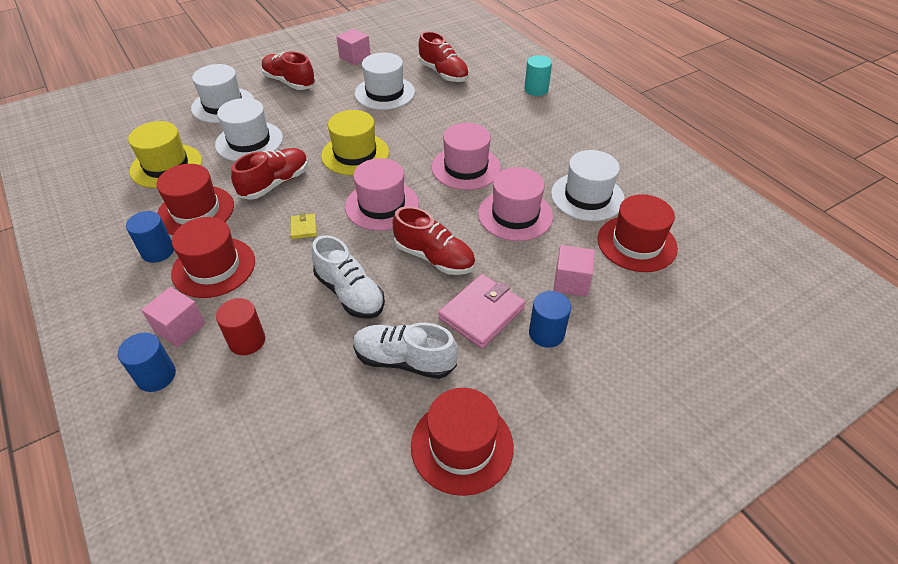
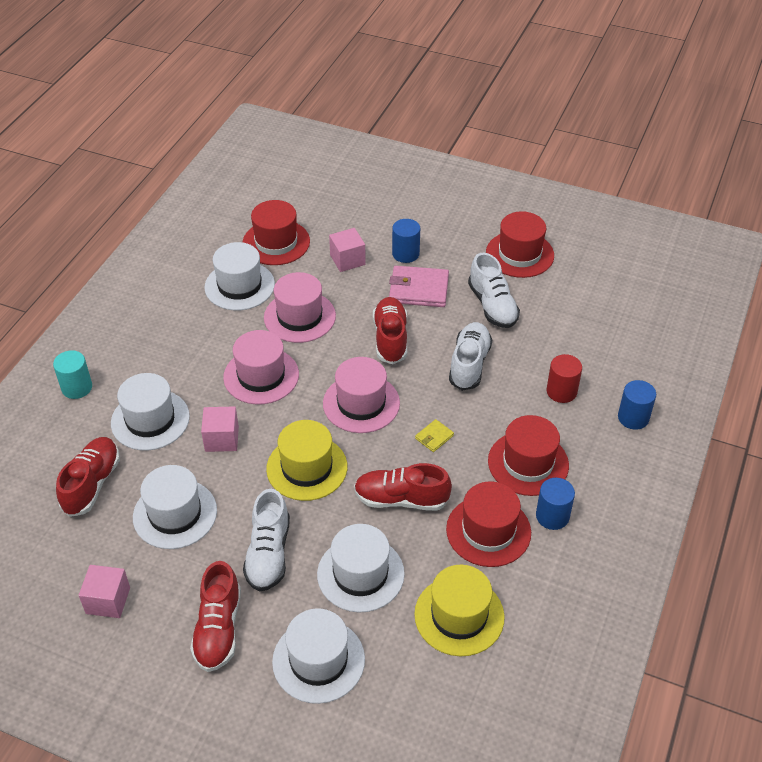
camera: 125 degrees left, 0 degrees up
(180, 327) = (592, 437): pink cube -> pink cube (222, 439)
(311, 114) = (268, 554): none -> white shoe
(474, 107) = (150, 420): none -> white hat

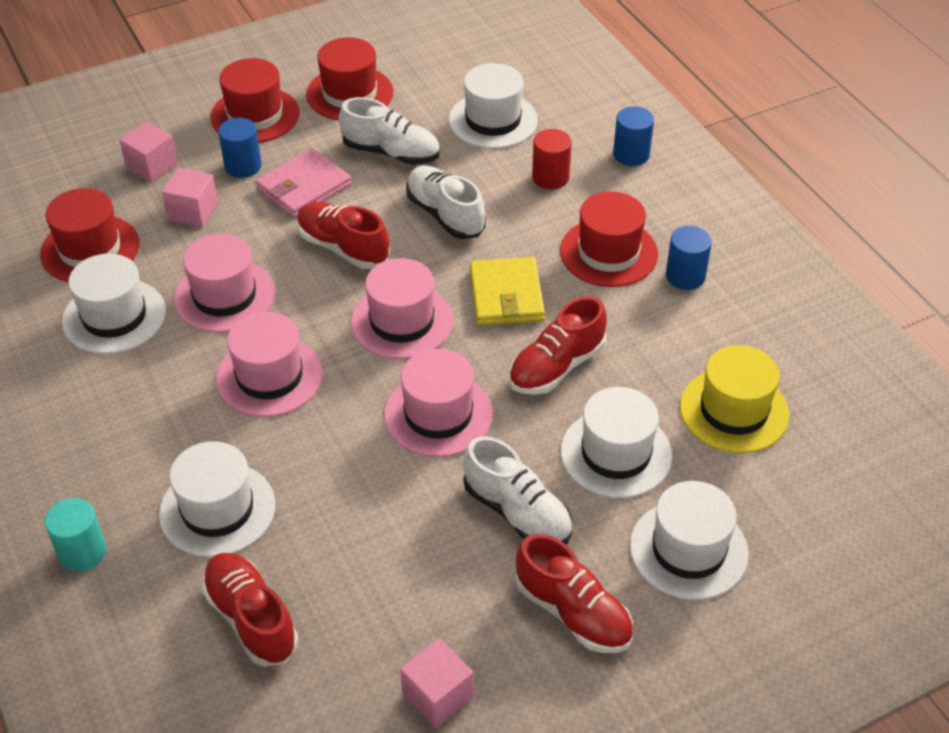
camera: 50 degrees left, 0 degrees up
(175, 514) = (379, 563): white hat -> white hat (493, 120)
(222, 439) = (319, 461): pink cube -> pink cube (152, 166)
(307, 468) = (438, 414): yellow hat -> pink hat
(434, 437) = (506, 295): yellow wallet -> yellow wallet, size x2.05
(488, 531) = (658, 329): red hat -> red hat (255, 115)

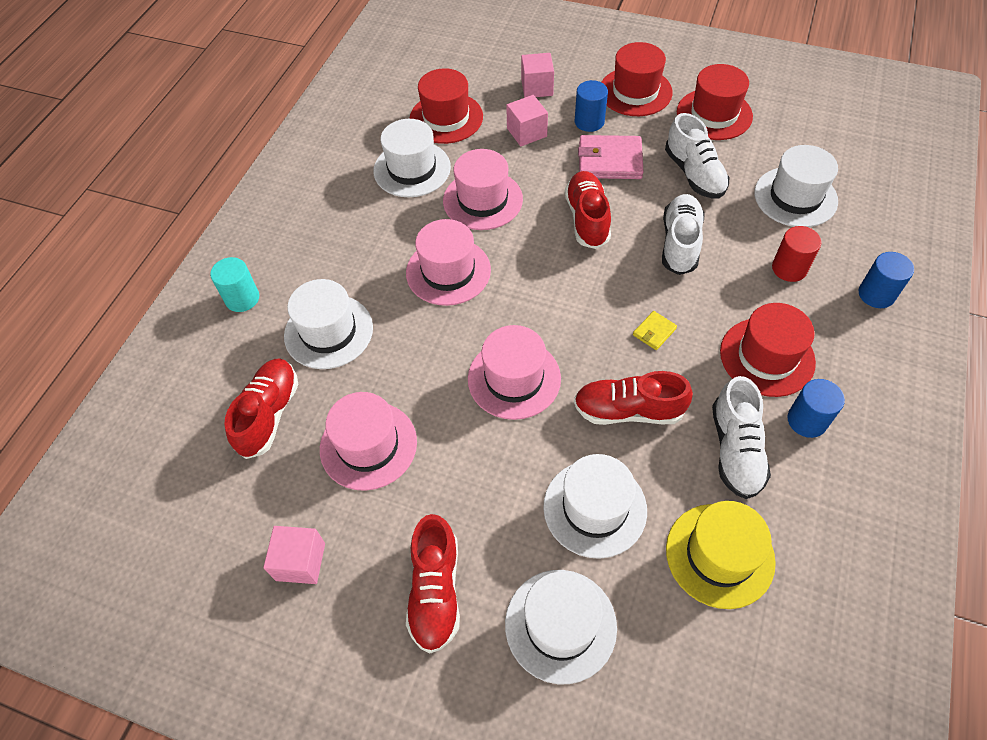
camera: 50 degrees right, 10 degrees up
(402, 321) = (565, 297): pink hat -> pink hat (368, 445)
(506, 295) = (654, 332): yellow wallet -> yellow wallet, size x0.49
(517, 512) = (483, 489): white shoe -> white shoe (735, 450)

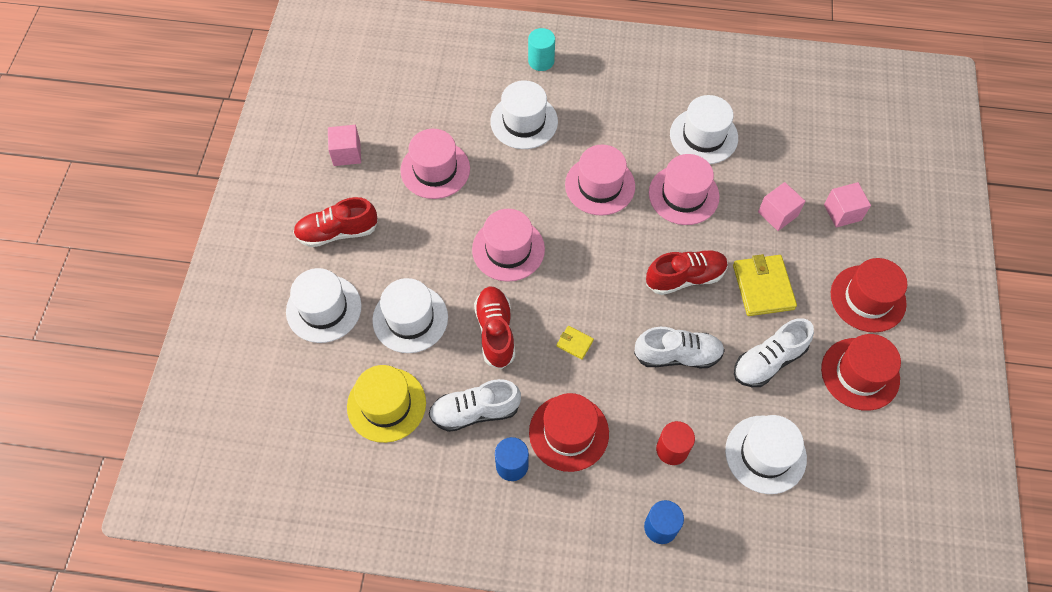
camera: 75 degrees right, 5 degrees up
(269, 414) = (448, 106): red shoe -> none
(446, 118) = (774, 148): red hat -> none
(589, 121) = (810, 263): blue cylinder -> none
(610, 160) = (763, 287): pink wallet -> yellow wallet

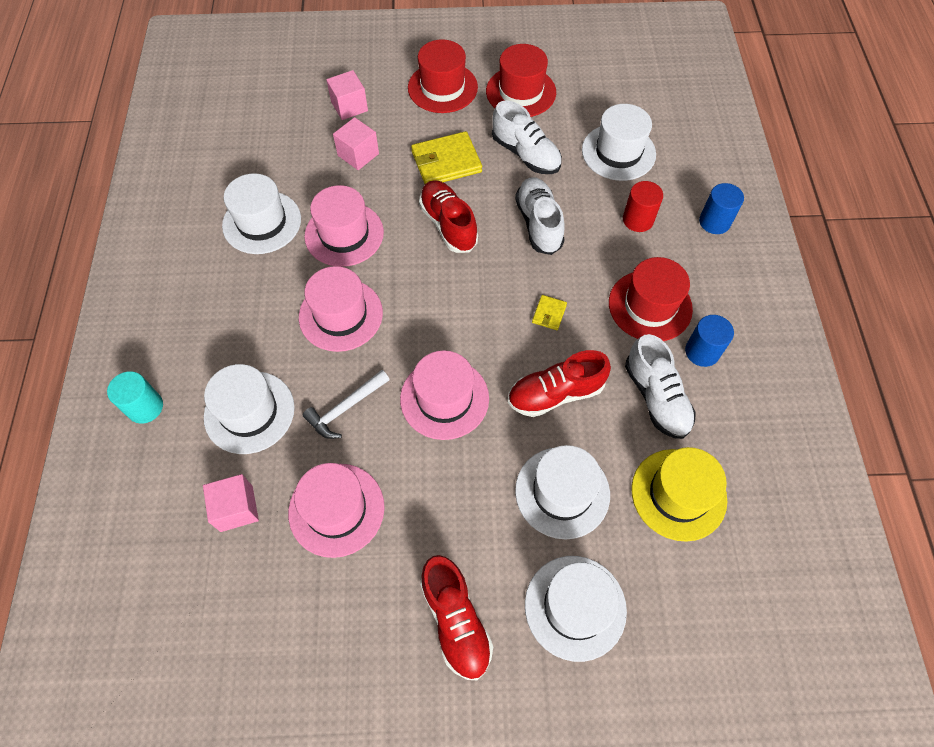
camera: 100 degrees left, 0 degrees up
(347, 153) = (320, 644): pink cube -> pink cube (236, 508)
(514, 182) = (346, 408): none -> white hammer

